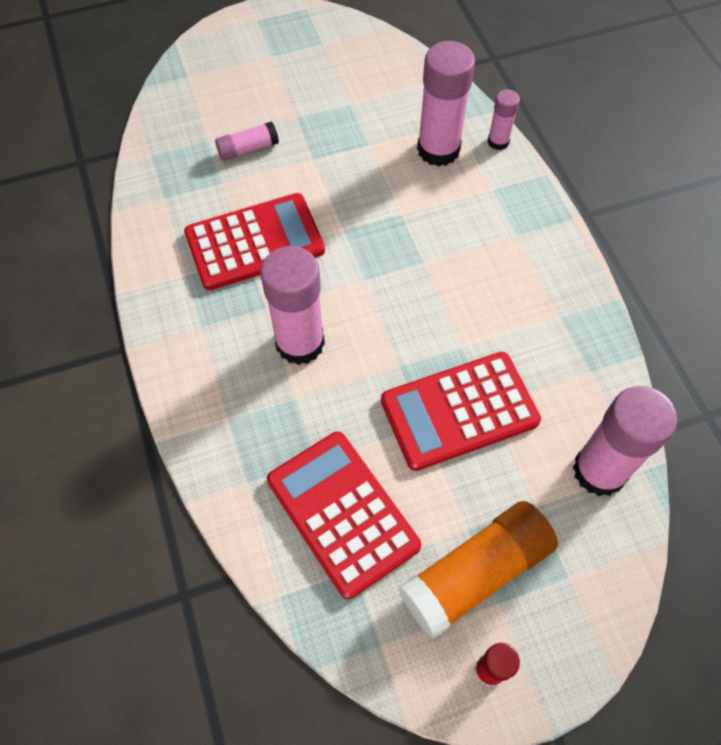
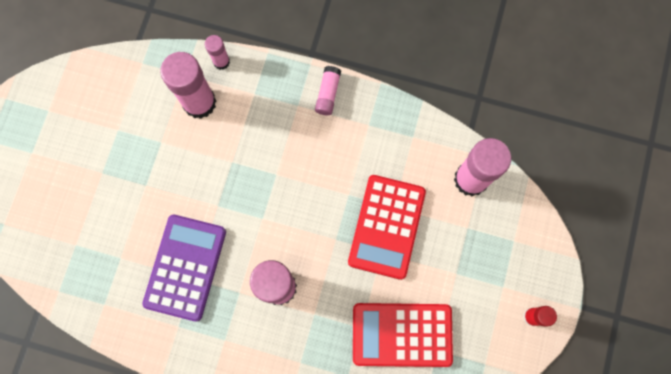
camera: 55 degrees left, 15 degrees up
(248, 149) = (105, 223): pink glue stick -> pink glue stick (328, 94)
(255, 242) = (185, 267): red calculator -> purple calculator
(475, 573) = (481, 287): orange glue stick -> none

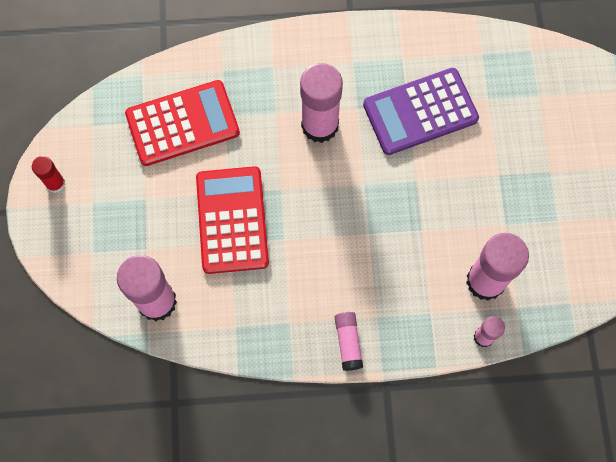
camera: 160 degrees right, 5 degrees down
(185, 267) = (420, 112): purple calculator -> purple calculator turned 75 degrees clockwise

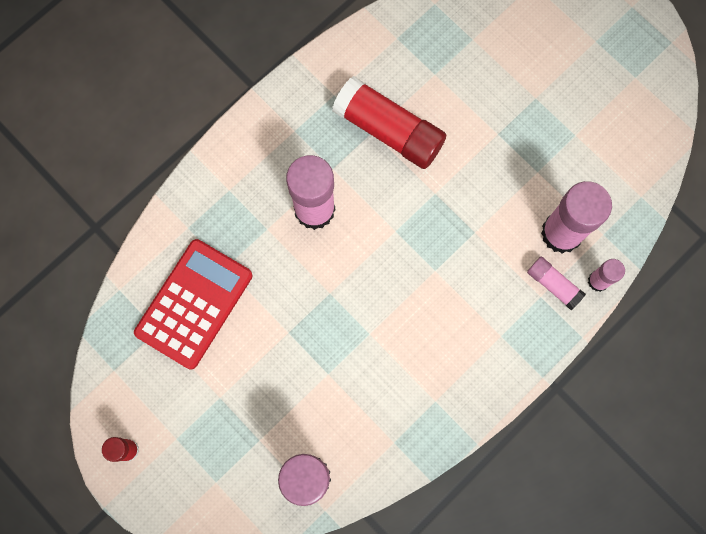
camera: 40 degrees left, 5 degrees up
(232, 220) = (312, 353): red calculator -> none
(348, 342) = (496, 377): pink glue stick -> pink glue stick (553, 285)
(420, 112) = (388, 130): purple calculator -> red glue stick

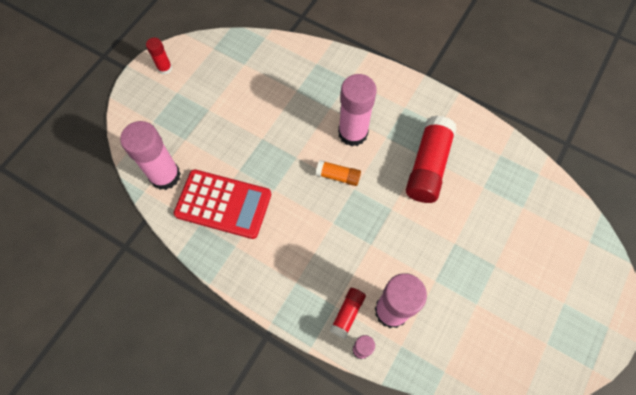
camera: 75 degrees right, 10 degrees down
(194, 304) = (266, 79): red calculator -> red calculator (223, 204)
(372, 246) = (338, 176): none -> orange glue stick
(553, 285) = (347, 314): pink glue stick -> red glue stick

